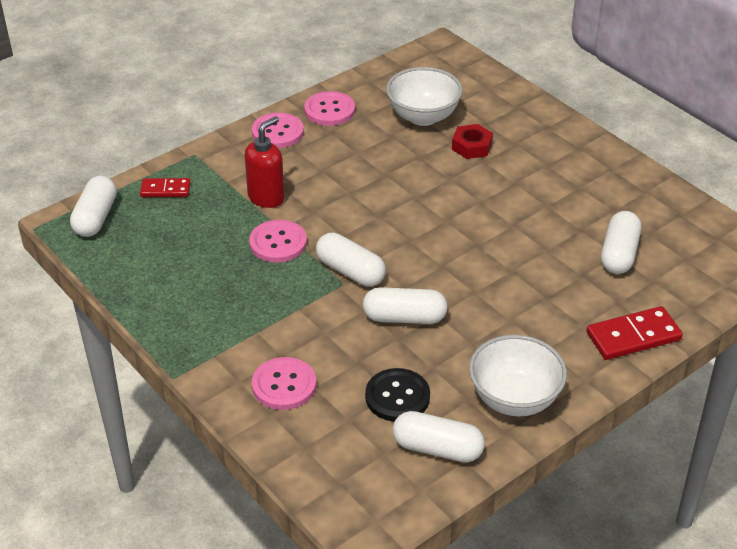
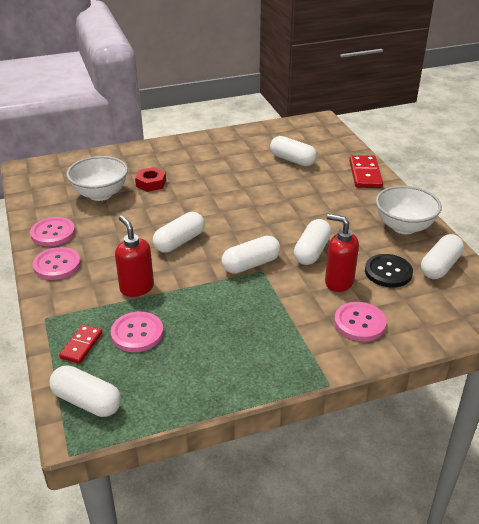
camera: 70 degrees left, 5 degrees down
(278, 243) = (197, 293): pink button -> pink button (137, 333)
(353, 353) = (338, 282): none -> red soap dispenser
(364, 204) = (179, 242): none -> white capsule

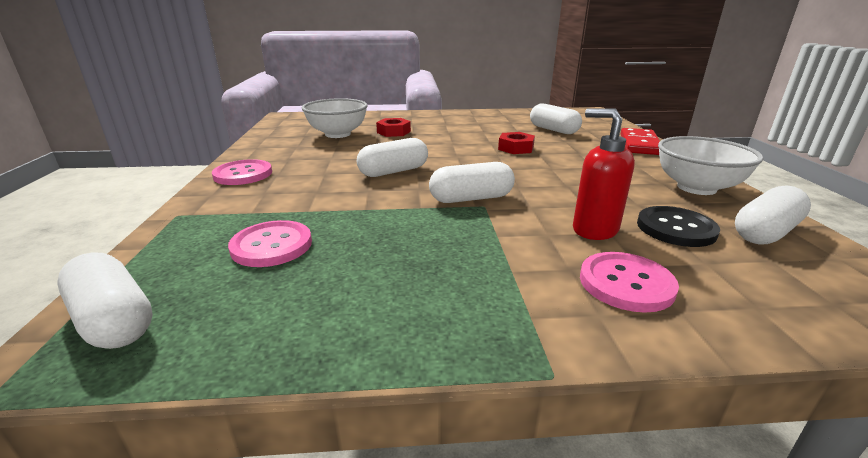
camera: 15 degrees right, 10 degrees down
(53, 233) = (265, 153): pink button -> none
(81, 345) = (187, 248): red domino -> none
(136, 288) = (312, 202): red soap dispenser -> none
(267, 194) = (516, 148): none -> red nut
(312, 251) = (559, 196): white capsule -> none

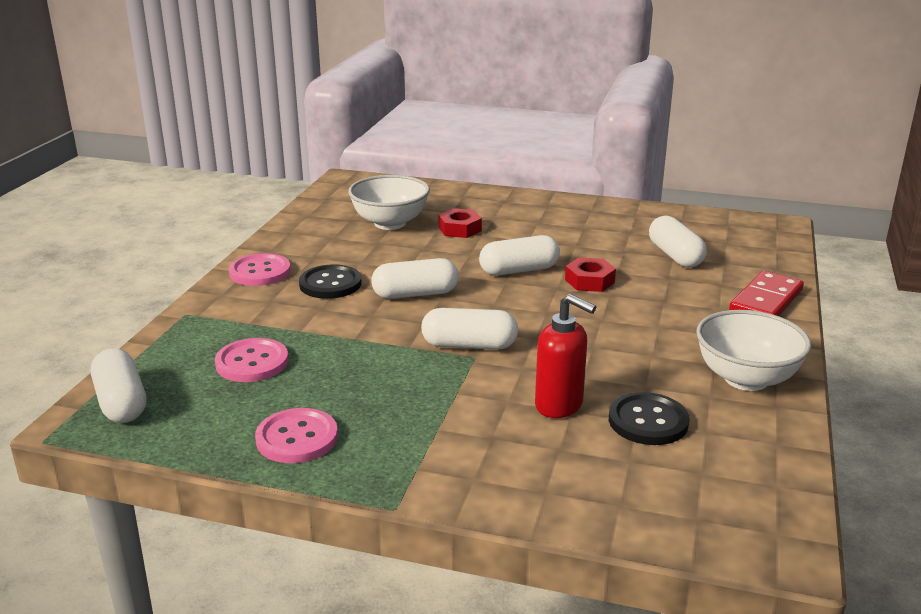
camera: 20 degrees right, 0 degrees up
(314, 174) = (330, 284): none -> black button
(594, 230) = (559, 405): red soap dispenser -> red soap dispenser turned 150 degrees clockwise
(626, 283) = (527, 461): pink button -> pink button (297, 438)
(765, 232) = (742, 445): white capsule -> white capsule (519, 270)

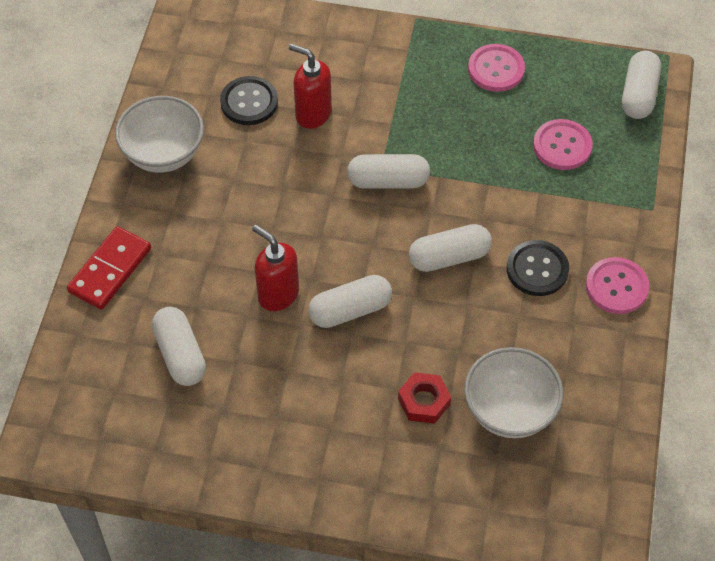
camera: 175 degrees right, 30 degrees up
(121, 402) = (638, 94): white capsule -> white capsule turned 45 degrees clockwise
(589, 281) = (278, 294): red nut -> red soap dispenser

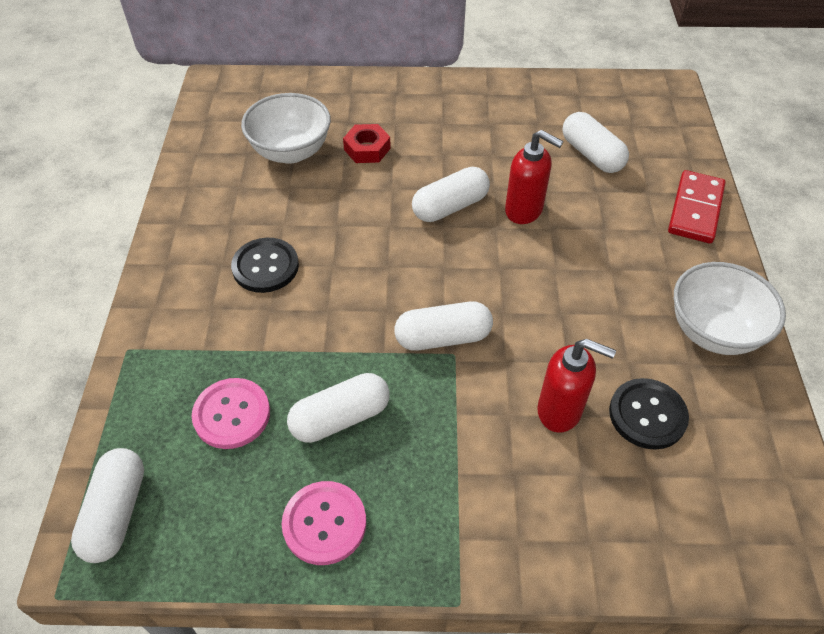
camera: 170 degrees right, 5 degrees down
(449, 257) = (360, 266): white capsule -> white capsule (340, 418)
(616, 287) = (182, 261): pink button -> none

